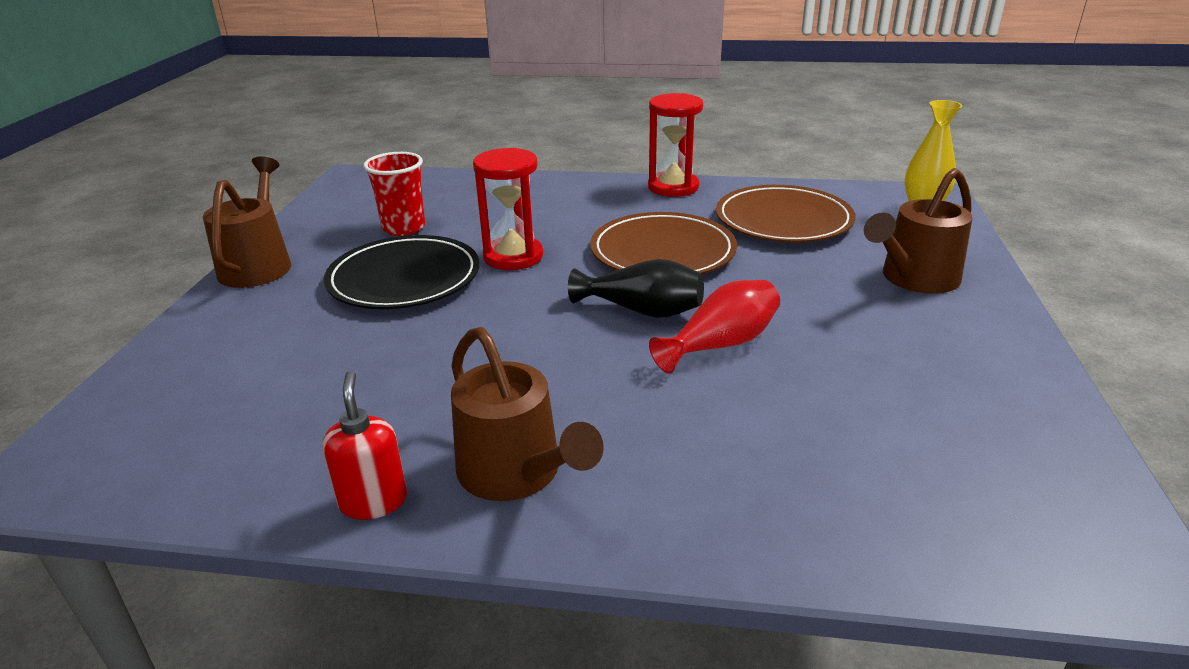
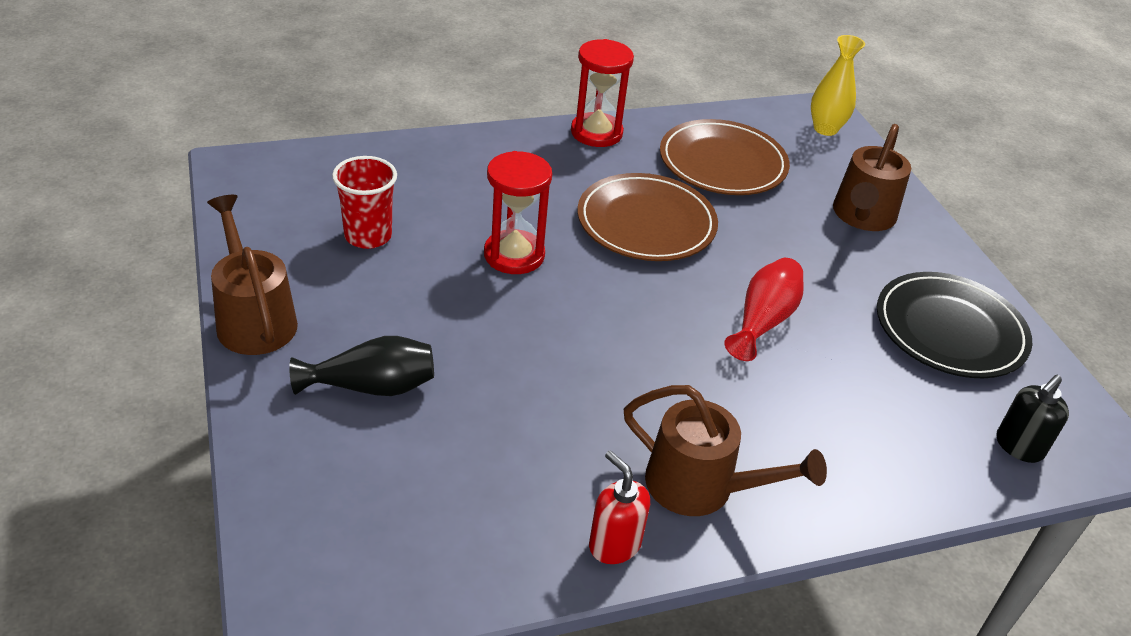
camera: 30 degrees left, 10 degrees up
(404, 278) = (430, 305): black plate -> black plate (950, 330)
(642, 311) = (677, 297): black vase -> black vase (372, 387)
(979, 536) = (1018, 446): none -> black soap dispenser

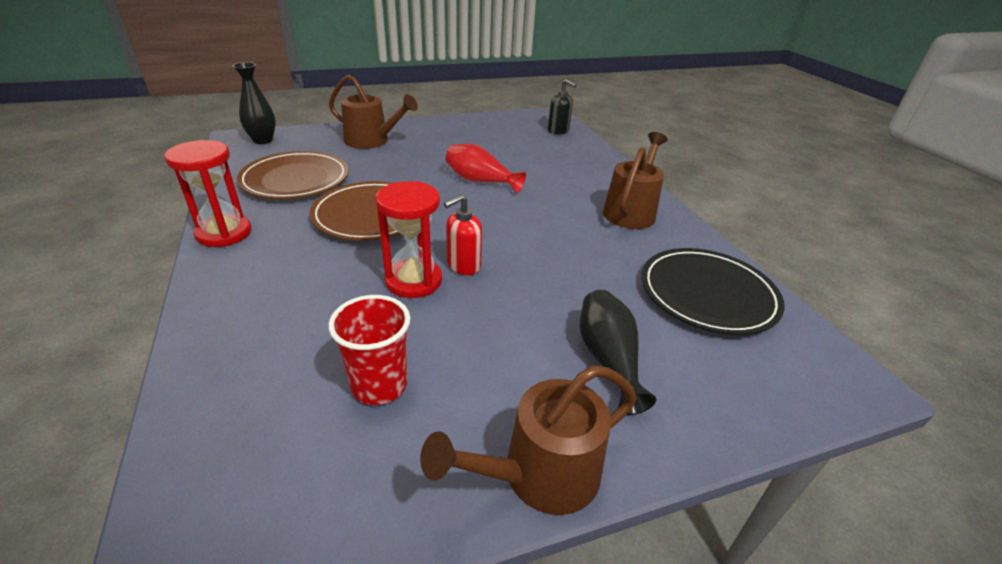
camera: 90 degrees left, 5 degrees down
(614, 544) = (692, 241): red soap dispenser -> red soap dispenser (463, 266)
(825, 129) = (263, 140): yellow vase -> black vase
(950, 330) = (477, 133): black plate -> black plate (707, 294)

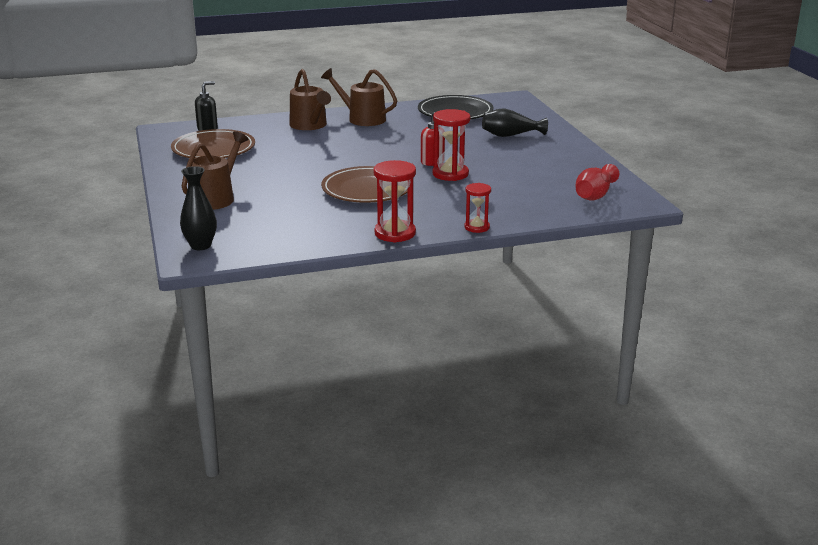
camera: 85 degrees left, 10 degrees down
(199, 299) = (477, 227): none -> red hourglass
(295, 180) = (301, 220): brown plate -> brown plate (213, 149)
(379, 385) = (539, 178): red cup -> none
(480, 181) = (310, 157): red vase -> red vase (594, 195)
(539, 475) = (579, 150): brown watering can -> brown watering can (310, 125)

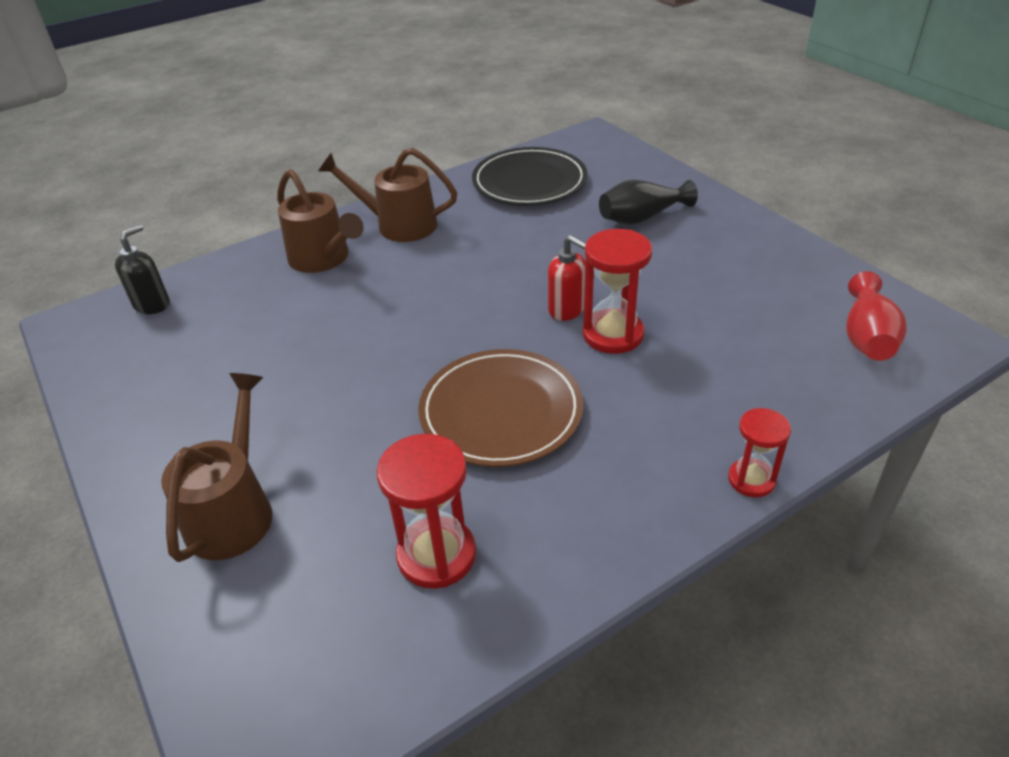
camera: 15 degrees left, 15 degrees up
(200, 246) = (260, 704): black vase -> none
(213, 149) = (180, 358): brown plate -> none
(395, 233) = (623, 541): red hourglass -> red hourglass (436, 555)

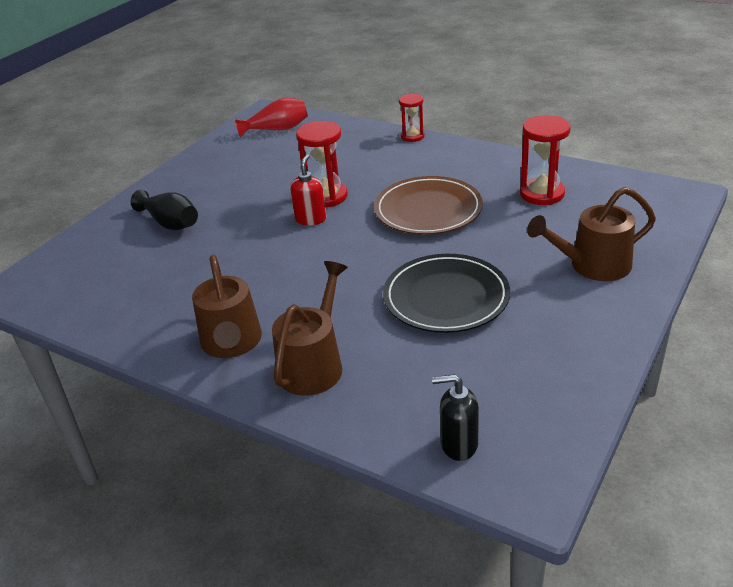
camera: 115 degrees left, 5 degrees down
(529, 182) = (122, 295): black plate -> black plate (446, 297)

